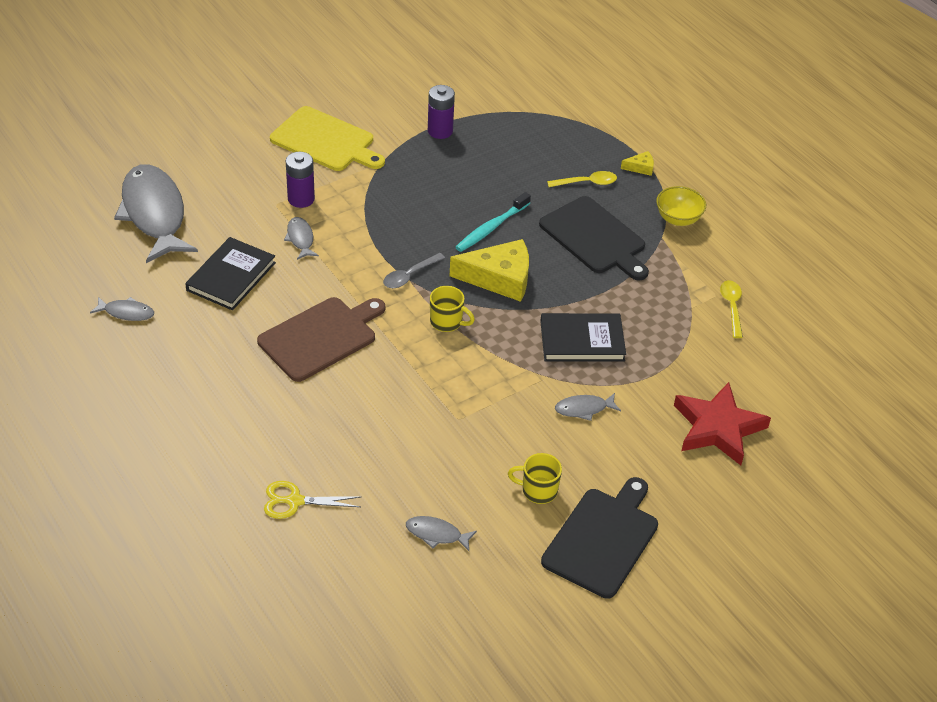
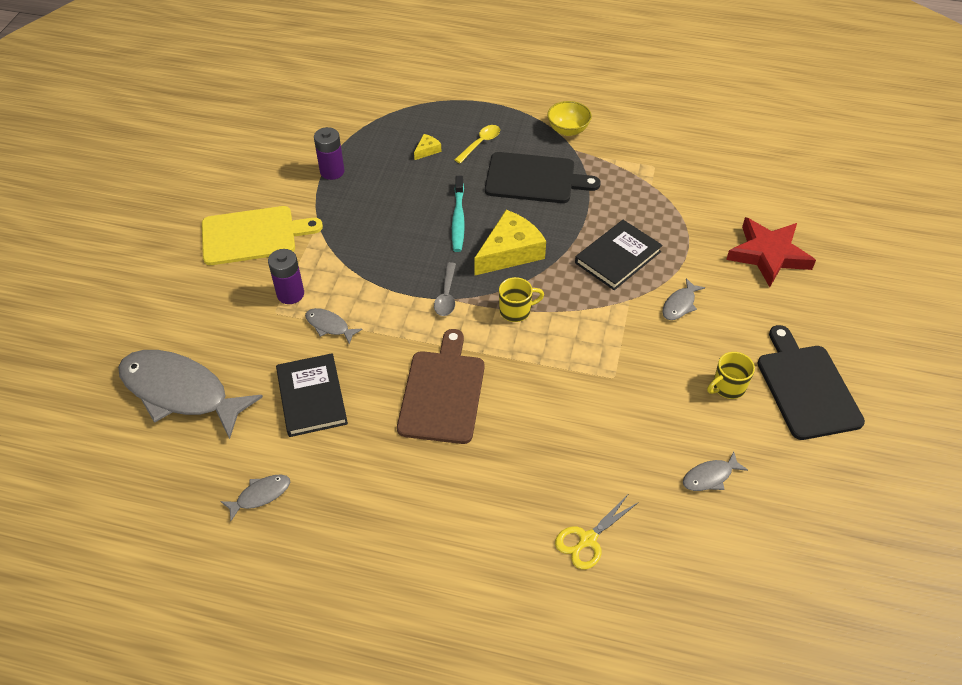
camera: 40 degrees left, 5 degrees up
(640, 167) = (501, 110): yellow cheese -> yellow cheese (427, 150)
(731, 307) = (673, 167): yellow spoon -> none

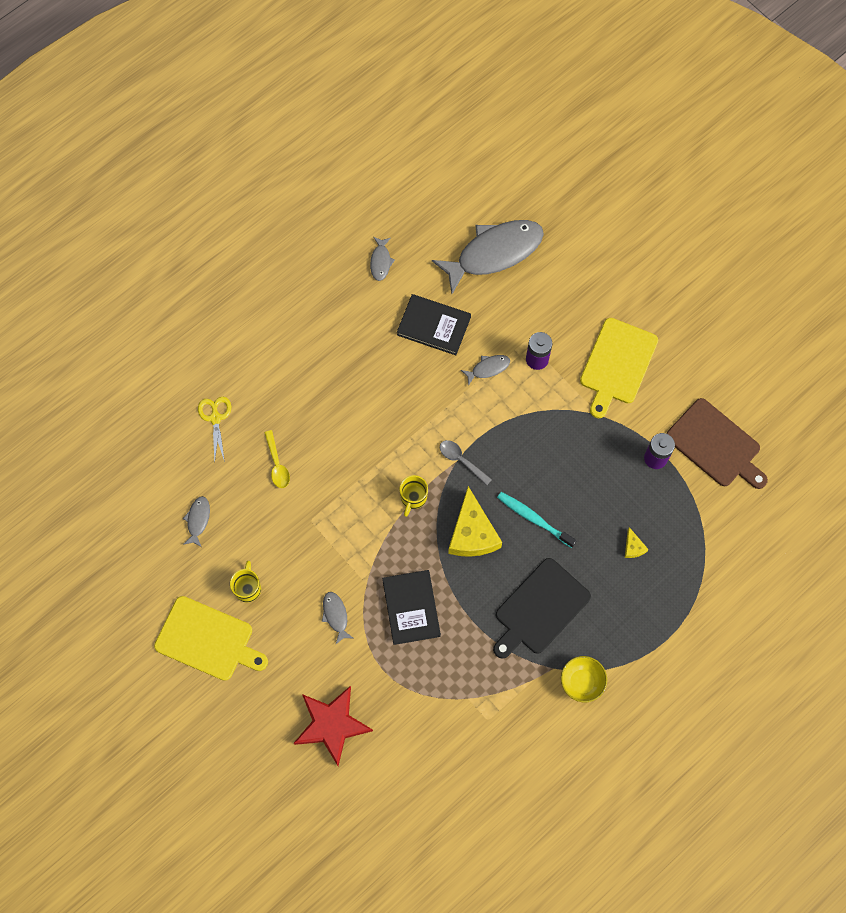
camera: 125 degrees right, 20 degrees up
(442, 392) = (379, 405): brown cutting board -> brown cutting board (715, 445)
(480, 143) = (613, 596): yellow spoon -> yellow spoon (277, 464)
(806, 388) = (207, 640): black cutting board -> yellow cutting board

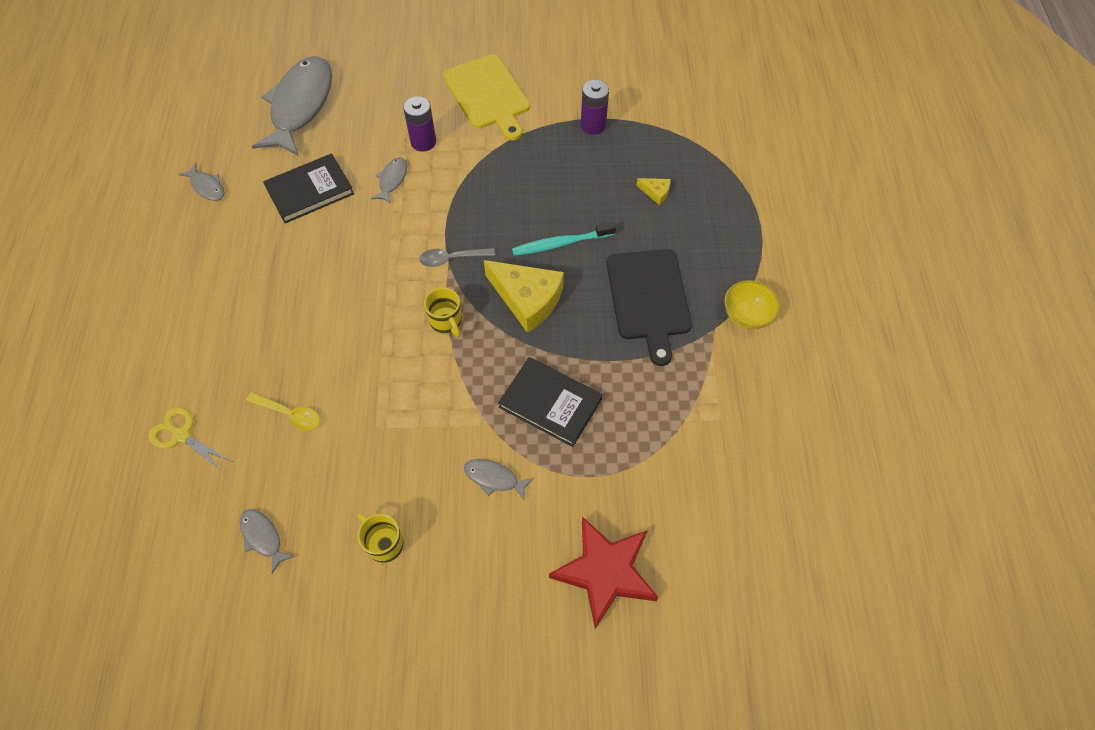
camera: 50 degrees left, 10 degrees down
(207, 640) = (398, 633): yellow cutting board -> none
(715, 445) = (621, 82): brown cutting board -> none

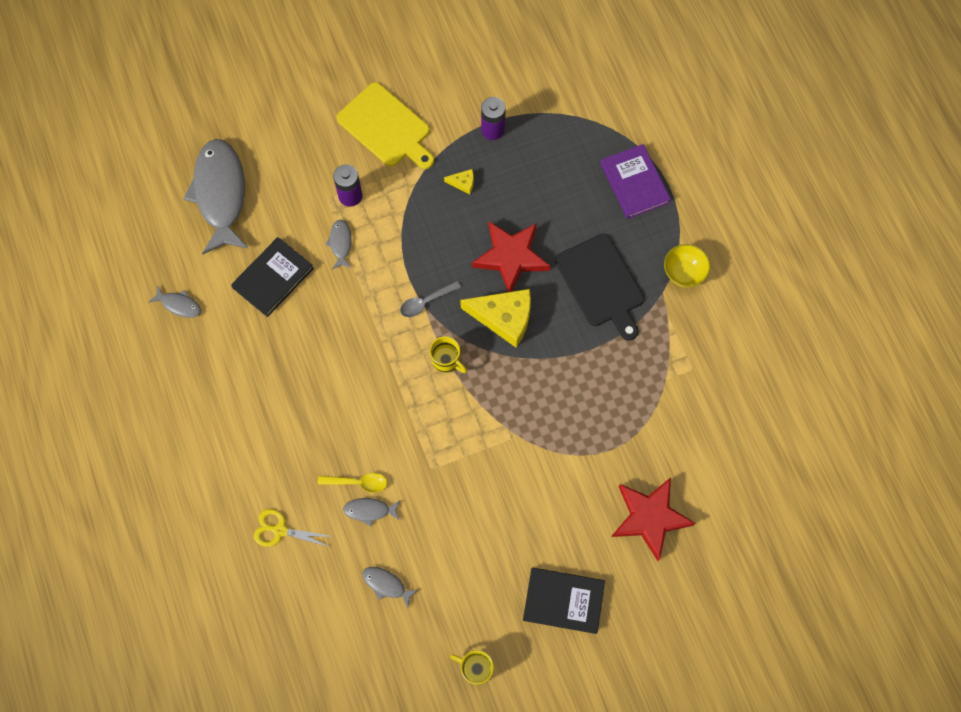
camera: 20 degrees left, 10 degrees up
(384, 543) = (479, 556): yellow mug -> yellow mug (475, 668)
(494, 478) = (540, 477): grey fish -> grey fish (369, 510)
(550, 403) = (558, 401): black book -> black book (563, 600)
(561, 244) = (511, 257): turquoise toothbrush -> red star
(655, 192) = (571, 181): yellow cheese -> yellow cheese (463, 183)
(723, 213) = (634, 183): none -> purple book

